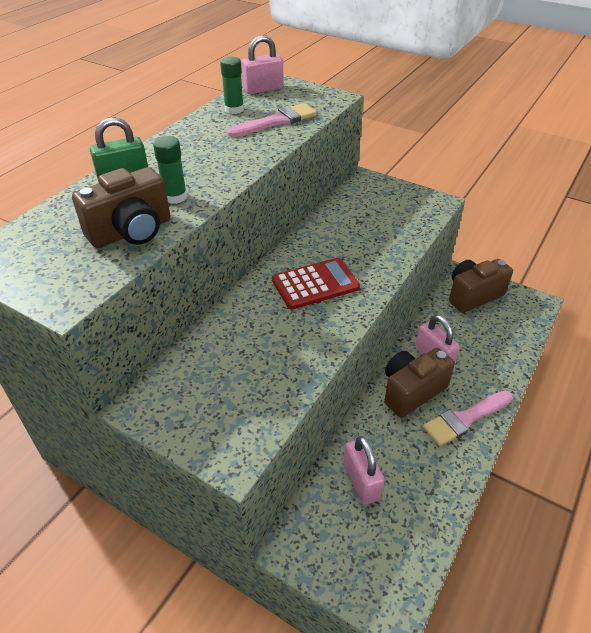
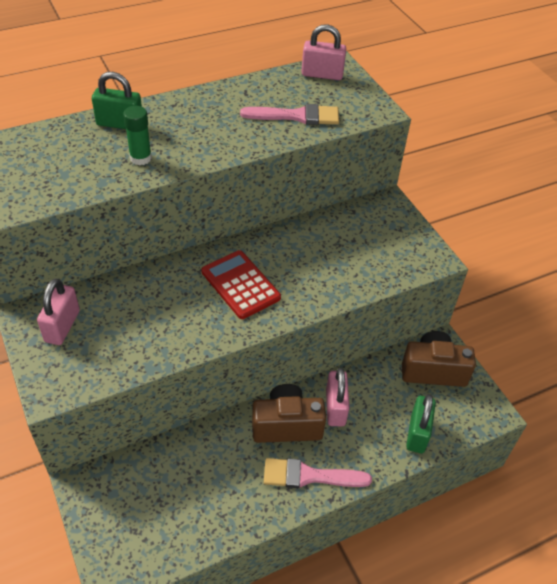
camera: 30 degrees right, 5 degrees up
(131, 232) = (81, 176): brown camera -> none
(234, 109) = (273, 88): green glue stick -> none
(315, 284) = (240, 285): red calculator -> red calculator turned 135 degrees counterclockwise
(361, 481) = (176, 472): pink padlock -> pink padlock (62, 326)
(506, 344) = (417, 433): none -> green padlock

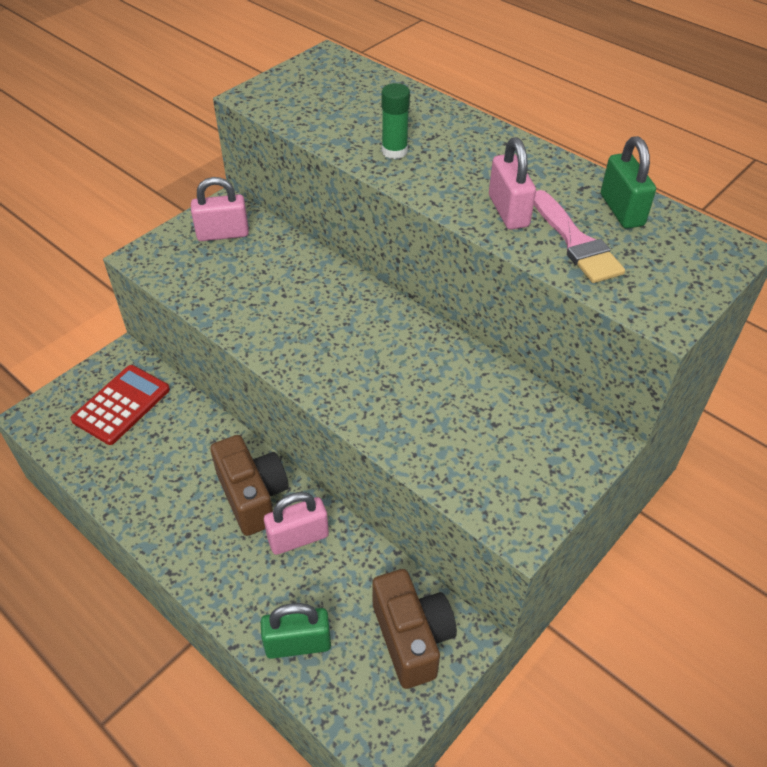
camera: 70 degrees right, 0 degrees up
(120, 124) = (439, 120): green padlock -> green padlock (621, 210)
(240, 285) = (349, 340): red calculator -> red calculator (121, 405)
(309, 476) = (193, 540): pink brush -> none
(322, 74) = (692, 240): pink padlock -> pink padlock (508, 211)

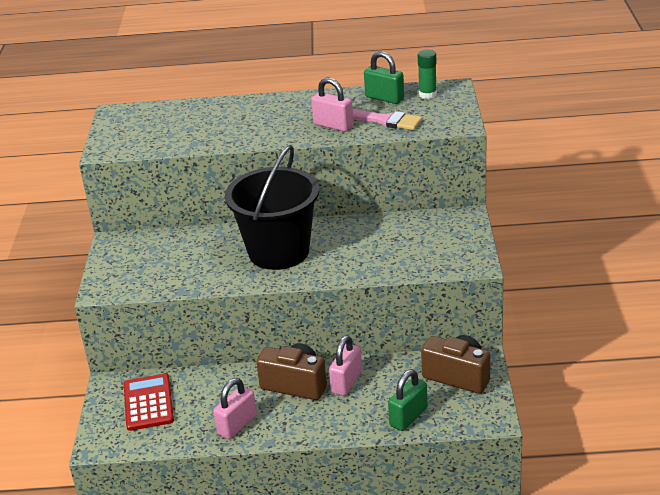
camera: 40 degrees left, 15 degrees down
(223, 234) = (134, 253): pink padlock -> pink padlock (237, 425)
(340, 333) = (279, 252): none -> black bucket
(394, 151) = (234, 132): green glue stick -> green glue stick (427, 94)

